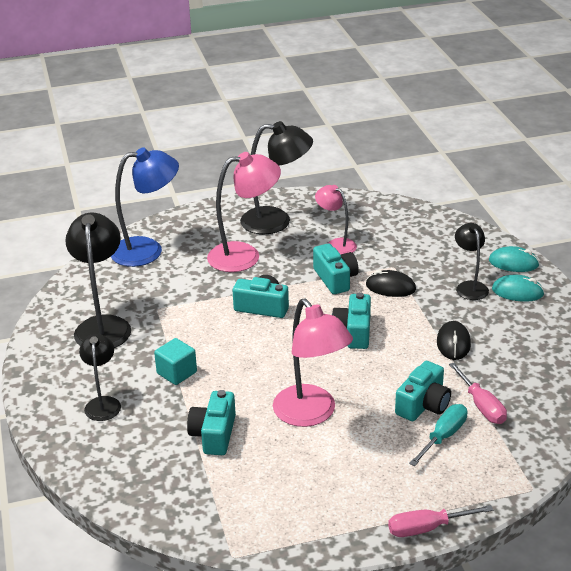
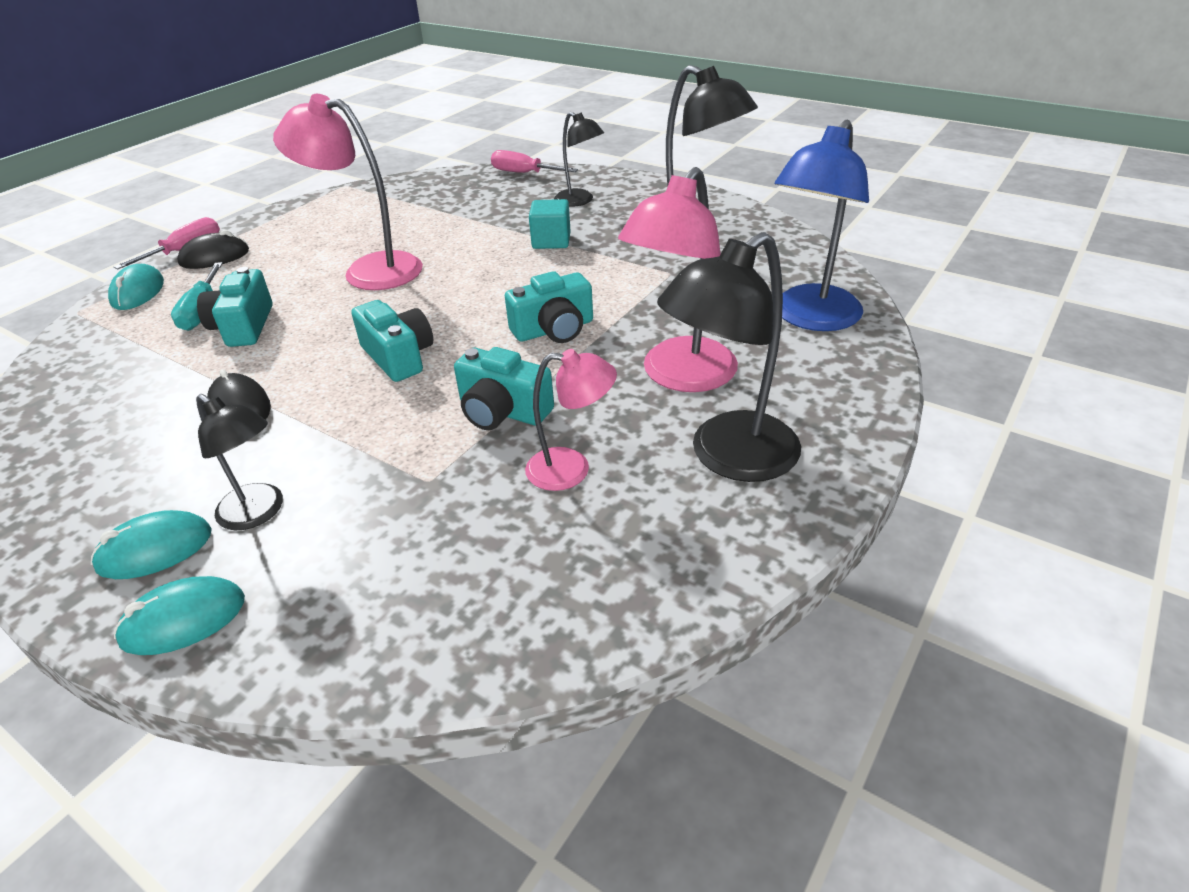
camera: 140 degrees right, 5 degrees up
(214, 434) = (448, 224): turquoise camera -> none
(390, 287) = (401, 441): black mouse -> black mouse (214, 257)
(481, 405) = (164, 355): pink screwdriver -> pink screwdriver (524, 173)
(481, 488) = (138, 292): none -> turquoise mouse

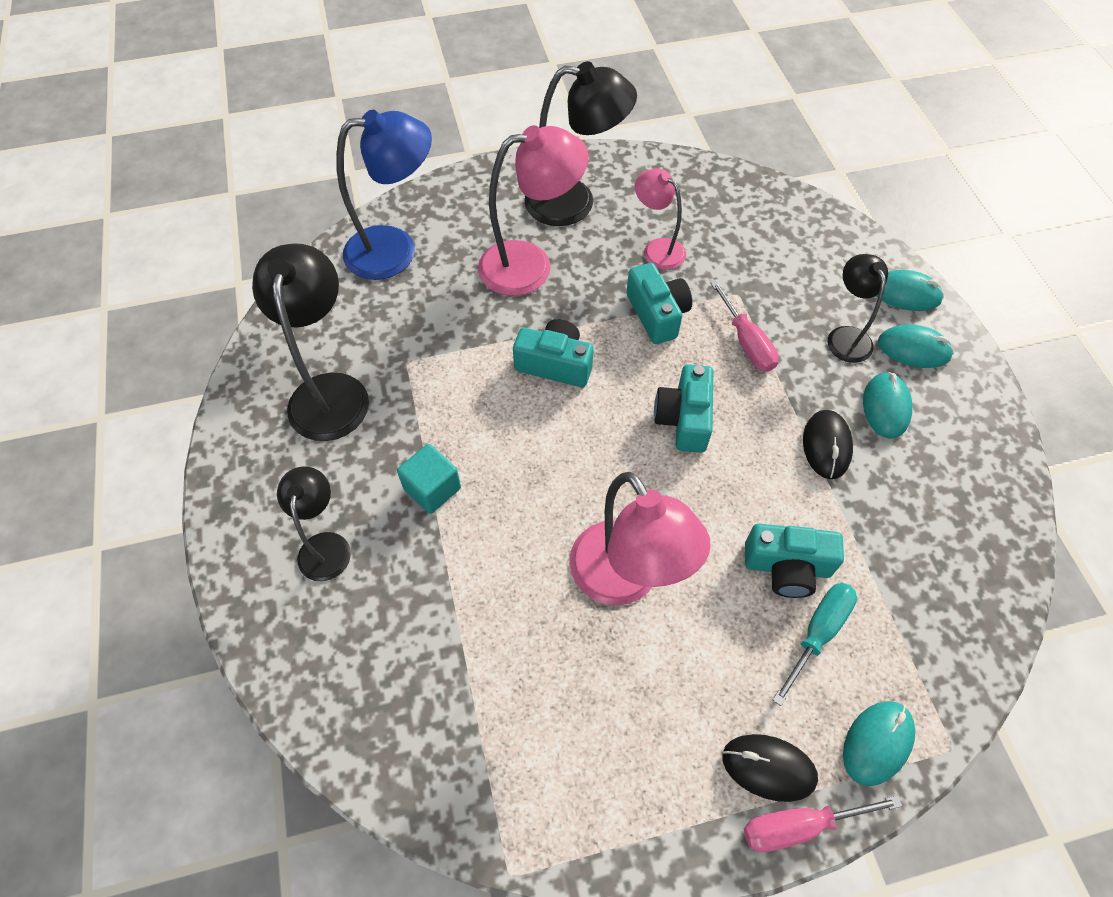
camera: 140 degrees left, 20 degrees up
(180, 470) = (885, 407): none -> turquoise mouse
(243, 326) = (787, 567): turquoise camera -> turquoise camera turned 60 degrees clockwise
(524, 173) = (294, 678): pink screwdriver -> pink screwdriver (746, 341)

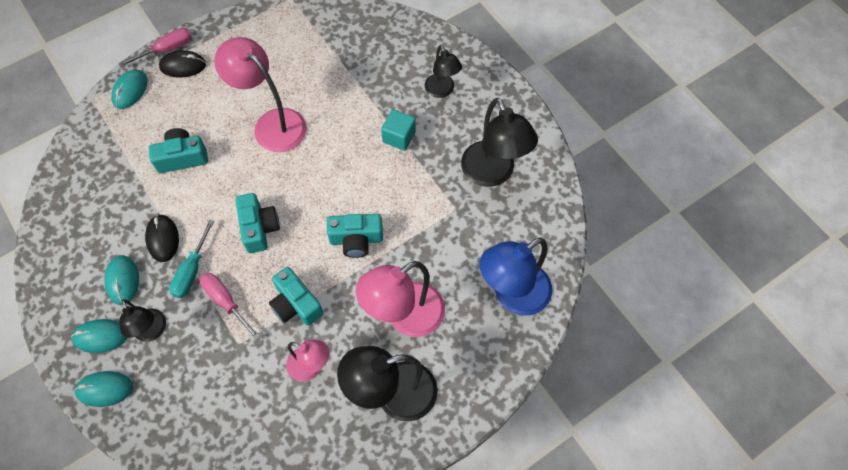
camera: 160 degrees right, 5 degrees up
(817, 633) = (162, 129): turquoise screwdriver -> turquoise screwdriver (192, 270)

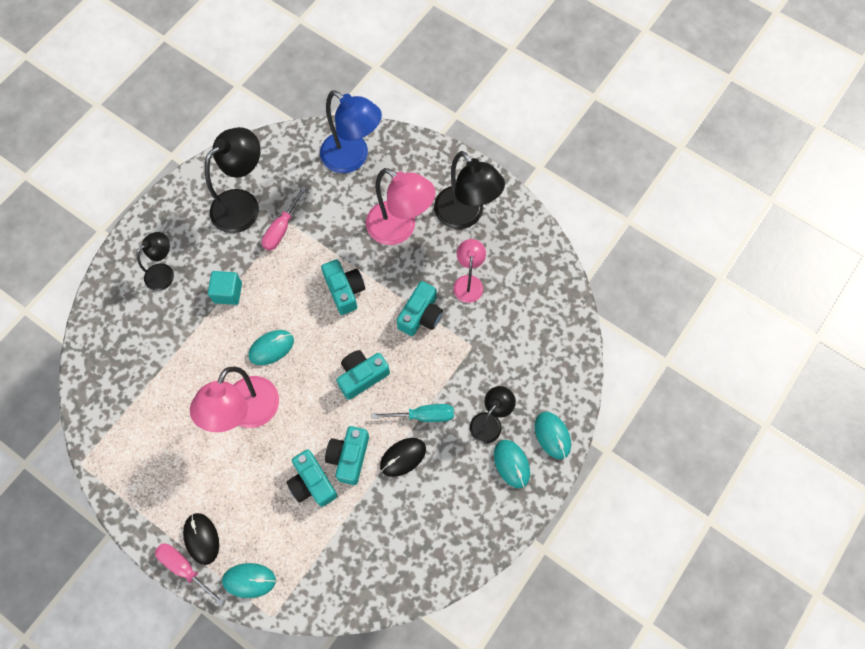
camera: 110 degrees left, 5 degrees up
(123, 280) = (455, 472): turquoise mouse -> turquoise mouse (271, 348)
(188, 193) = (349, 457): none -> turquoise camera
(226, 302) = (440, 372): pink screwdriver -> pink screwdriver (282, 228)

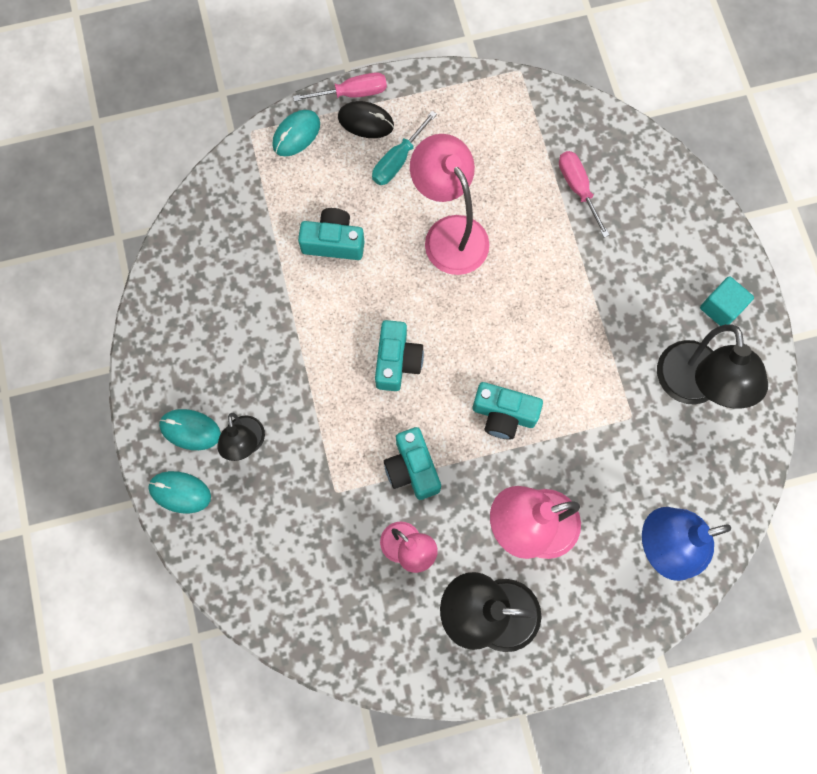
camera: 130 degrees right, 5 degrees up
(164, 273) = (666, 257): black lamp -> none
(228, 292) = (594, 301): turquoise cube -> turquoise cube (721, 308)
(271, 348) = (498, 300): turquoise mouse -> none
(282, 228) = (629, 405): pink screwdriver -> pink screwdriver (578, 189)
(349, 457) = (329, 290): turquoise camera -> none
(403, 457) = (286, 337): black mouse -> none
(423, 415) = (308, 387): turquoise screwdriver -> turquoise screwdriver (398, 160)

